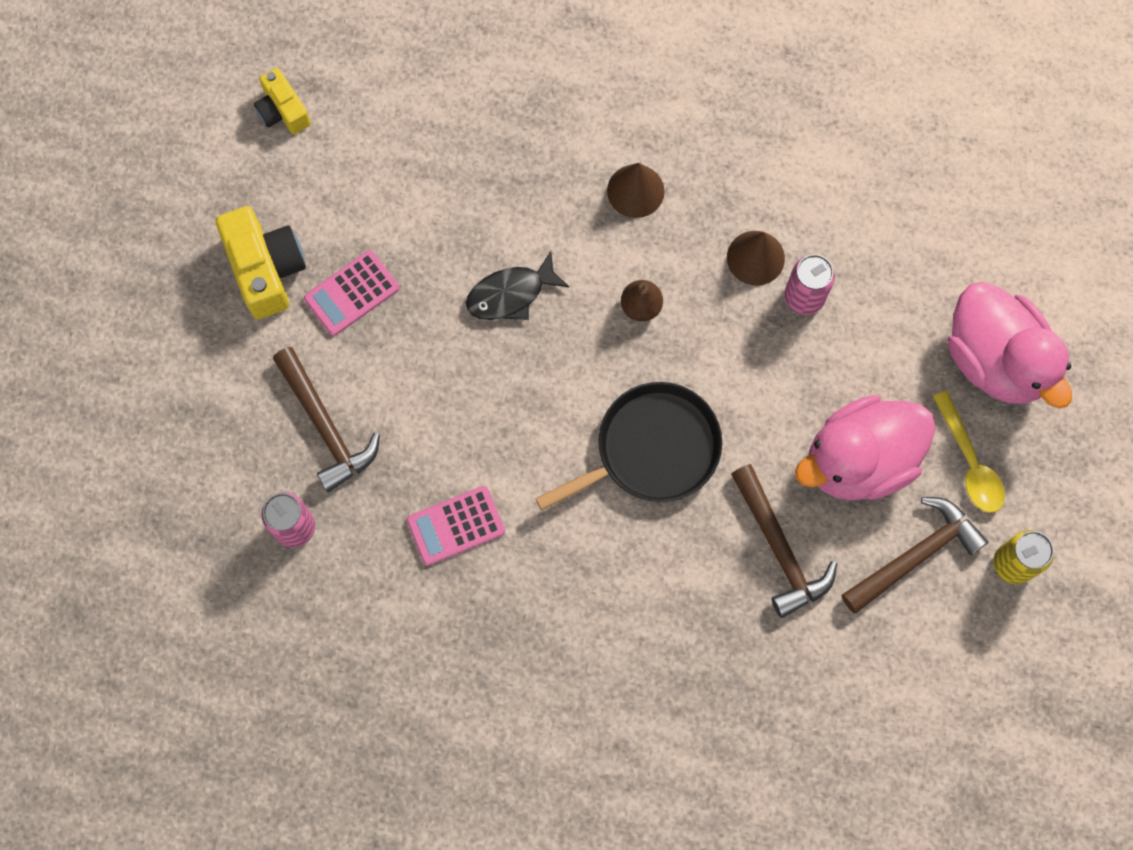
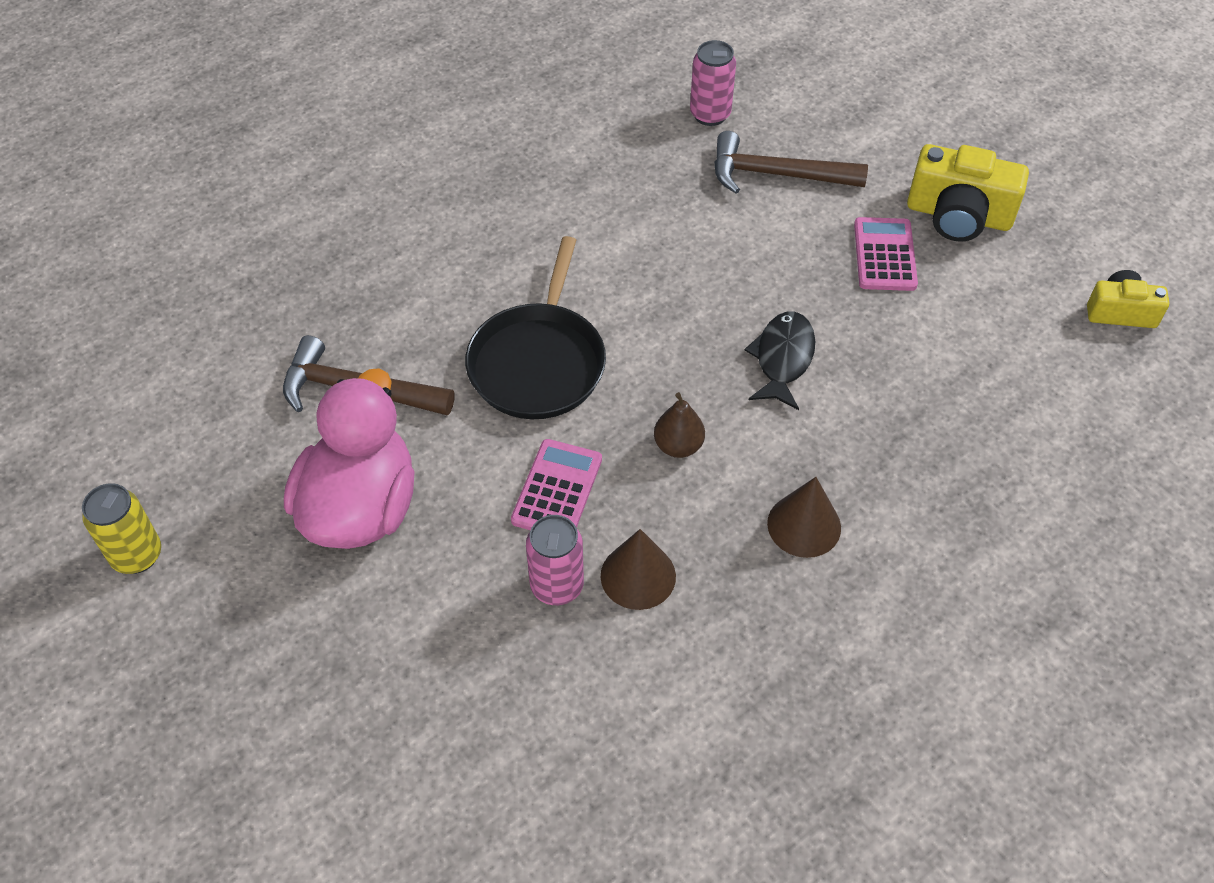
camera: 130 degrees right, 20 degrees down
(456, 526) = (612, 201): pink calculator -> pink calculator (557, 490)
(915, 555) = (235, 484): brown hammer -> none
(970, 462) = (257, 598): yellow spoon -> none
(995, 360) = (319, 710): pink duck -> none

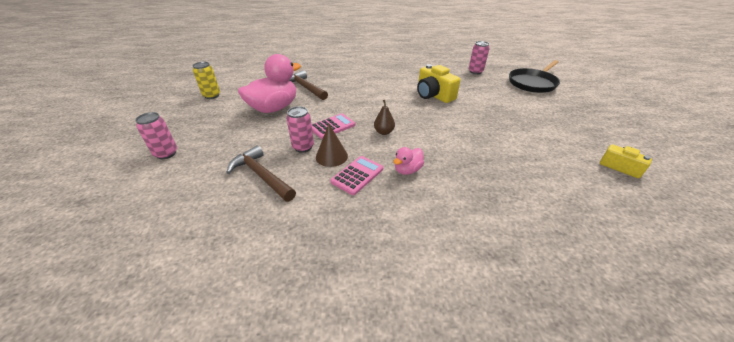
camera: 35 degrees right, 15 degrees down
(277, 788) = (166, 154): none -> pink can
(538, 362) = (361, 99): black pan -> black pan (533, 83)
(777, 174) = (487, 88): brown hammer -> brown hammer (261, 176)
(782, 359) = (445, 126): black fish -> none
(804, 525) = (407, 170): brown cone -> pink duck
(884, 255) = (512, 116): pink calculator -> pink calculator (357, 175)
(958, 215) = (555, 117): yellow camera -> yellow camera (433, 95)

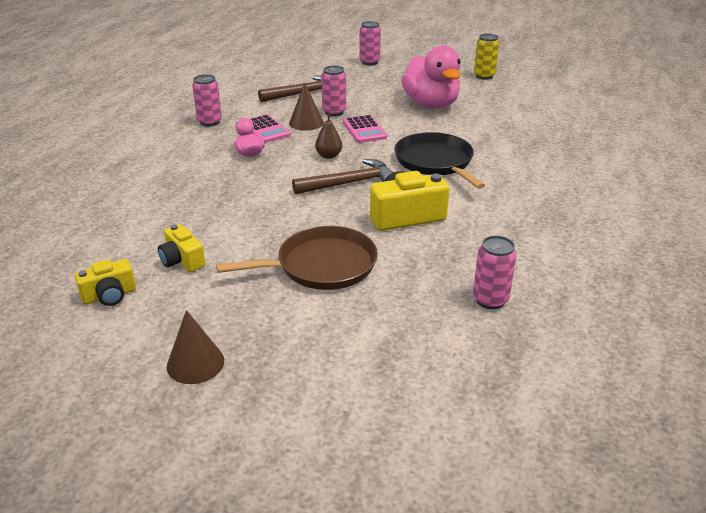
camera: 110 degrees right, 5 degrees down
(305, 88) = (483, 125): brown hammer -> brown hammer (349, 183)
(359, 222) = (209, 122): none -> pink can
(501, 108) = (321, 265): none -> brown pan
(533, 83) = (395, 358): black pan -> black pan (435, 162)
(558, 152) = (182, 260): none -> yellow camera
(606, 122) = (195, 363): none -> brown cone

